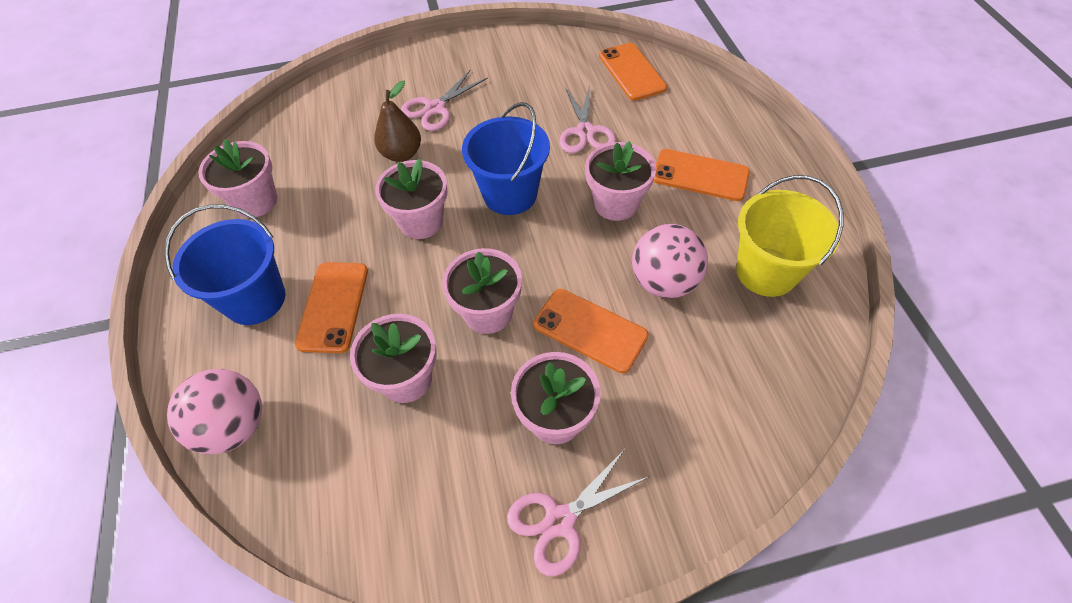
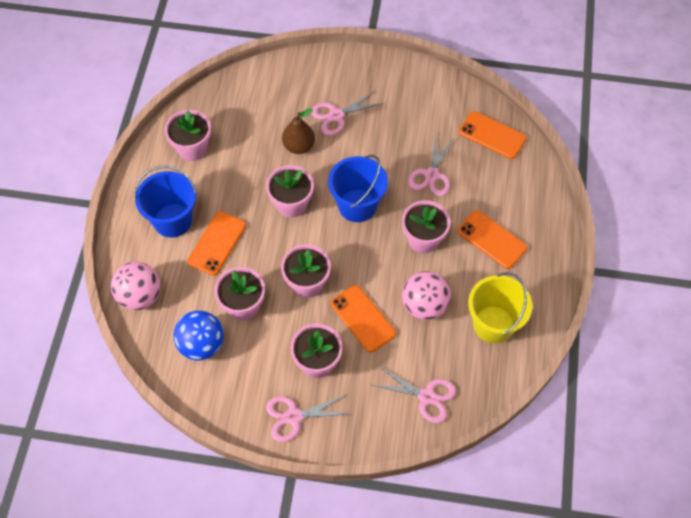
camera: 20 degrees right, 5 degrees up
(362, 464) = (201, 345): none -> blue ball
(631, 72) = (492, 135): orange phone -> orange phone turned 60 degrees counterclockwise
(740, 404) = (426, 396): none -> pink scissors

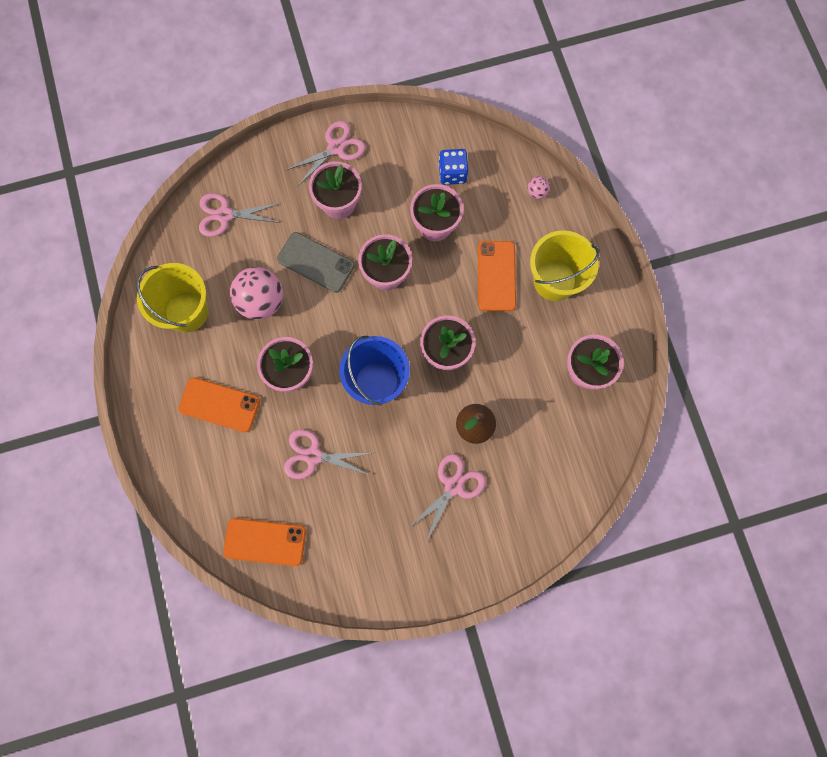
camera: 155 degrees right, 15 degrees up
(140, 296) = (536, 192): pink ball -> pink ball, size x0.45
(172, 220) = (554, 280): blue bucket -> yellow bucket
(201, 345) = (452, 173): blue ball -> blue dice
(362, 318) = (316, 262): orange phone -> grey phone
(431, 175) = (313, 456): pink scissors -> pink scissors turned 75 degrees counterclockwise

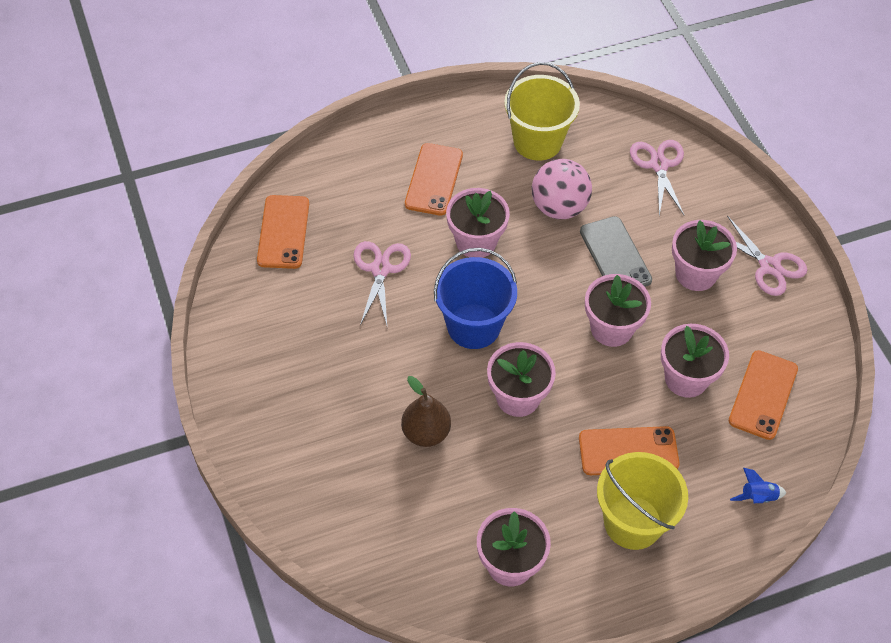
camera: 85 degrees right, 20 degrees down
(316, 262) = (615, 256): grey phone -> grey phone turned 45 degrees counterclockwise
(452, 173) = (763, 395): blue dice -> orange phone
(453, 486) = (350, 412): pink scissors -> none
(536, 192) = (757, 497): pink ball -> blue rocket

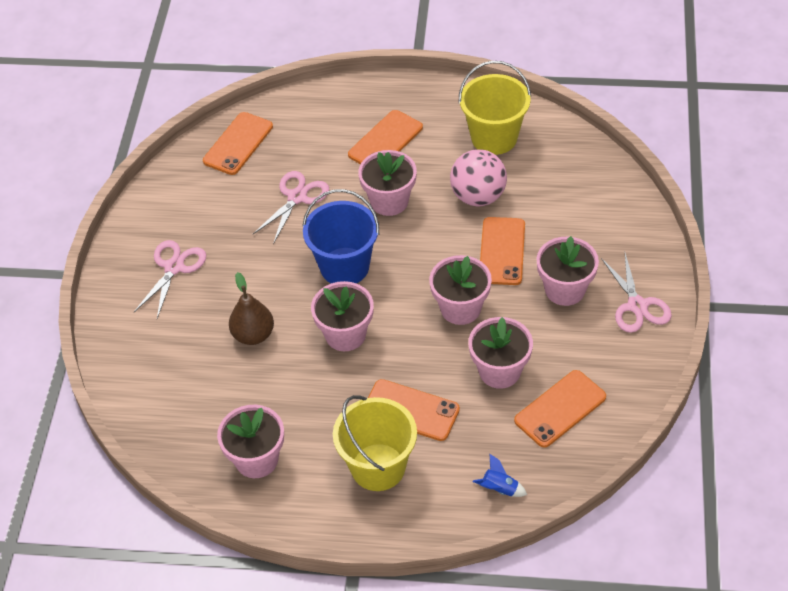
camera: 30 degrees right, 5 degrees down
(615, 256) = (502, 251): grey phone -> orange phone
(659, 165) = (590, 190): pink scissors -> pink scissors (174, 267)

